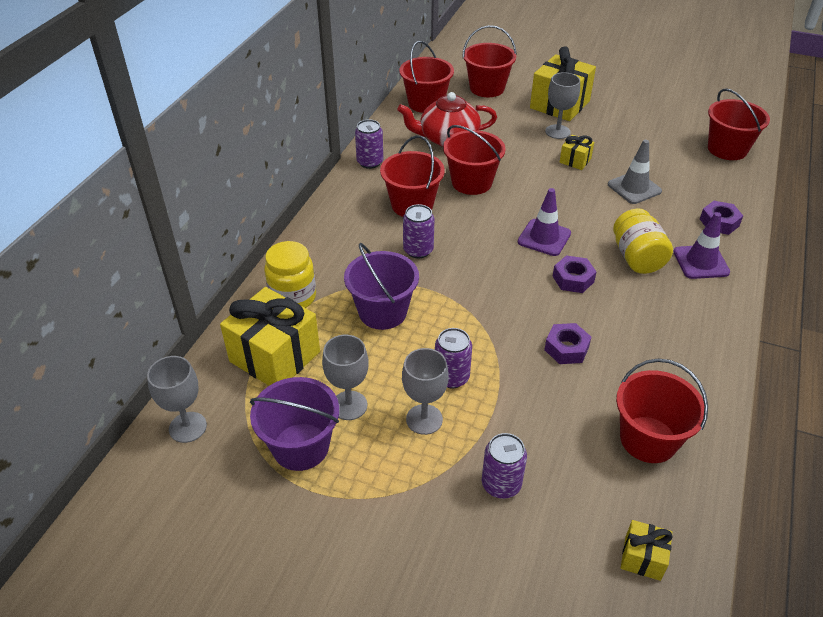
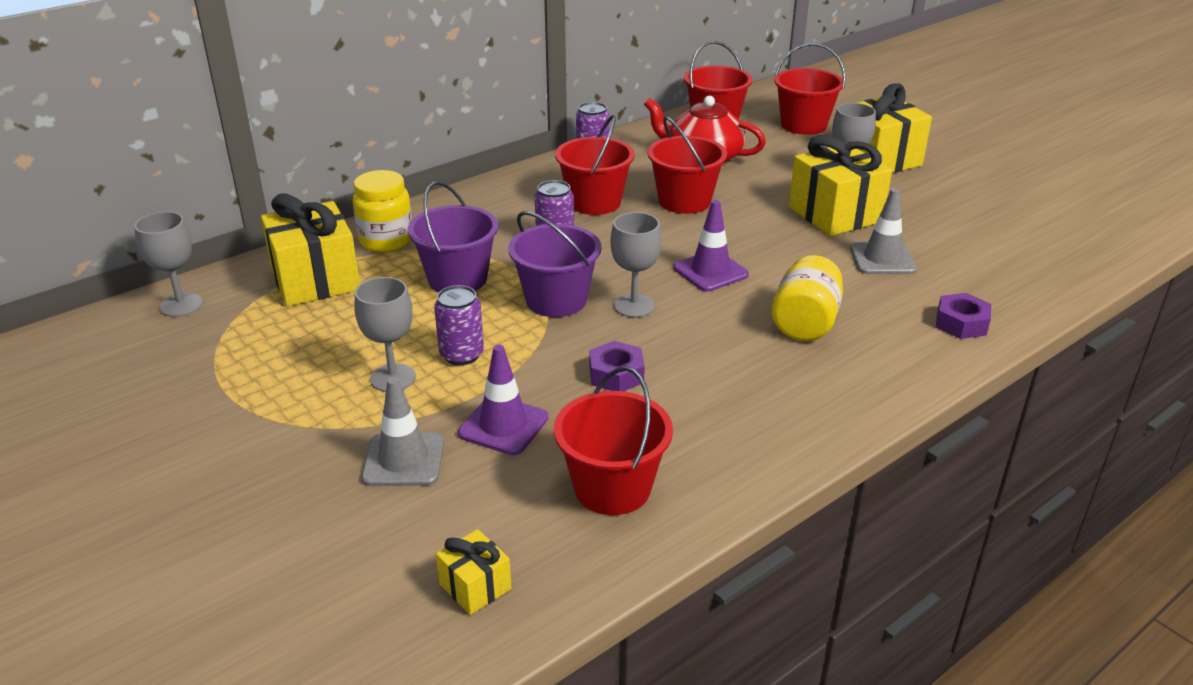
camera: 30 degrees right, 10 degrees down
(301, 446) = (255, 355): purple bucket -> purple bucket (556, 300)
(349, 405) = (336, 341): grey goblet -> grey goblet (634, 306)
(501, 484) = (403, 460): purple can -> grey traffic cone
(573, 279) = (700, 317): purple nut -> none
(575, 160) = (835, 214): yellow gift -> yellow gift, size x2.07
(701, 262) = (886, 353): purple traffic cone -> purple traffic cone (503, 425)
(727, 149) = (1065, 257): red bucket -> none

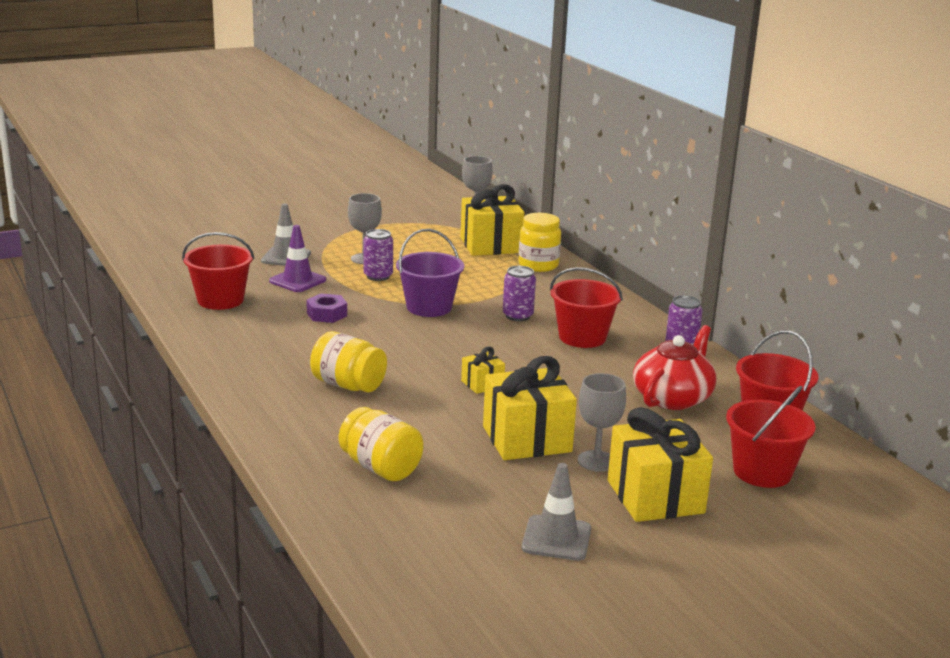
camera: 100 degrees right, 10 degrees down
(457, 279) = (473, 282): purple bucket -> none
(475, 586) = (179, 265): yellow gift -> yellow gift (482, 384)
(634, 306) = (407, 330): grey goblet -> none
(684, 201) = (575, 374): red bucket -> none
(710, 271) = (444, 364): purple traffic cone -> none
(882, 259) = (430, 442): grey traffic cone -> grey traffic cone (556, 538)
(953, 278) = (380, 468): none -> yellow jar
(961, 323) = (307, 450): purple nut -> none

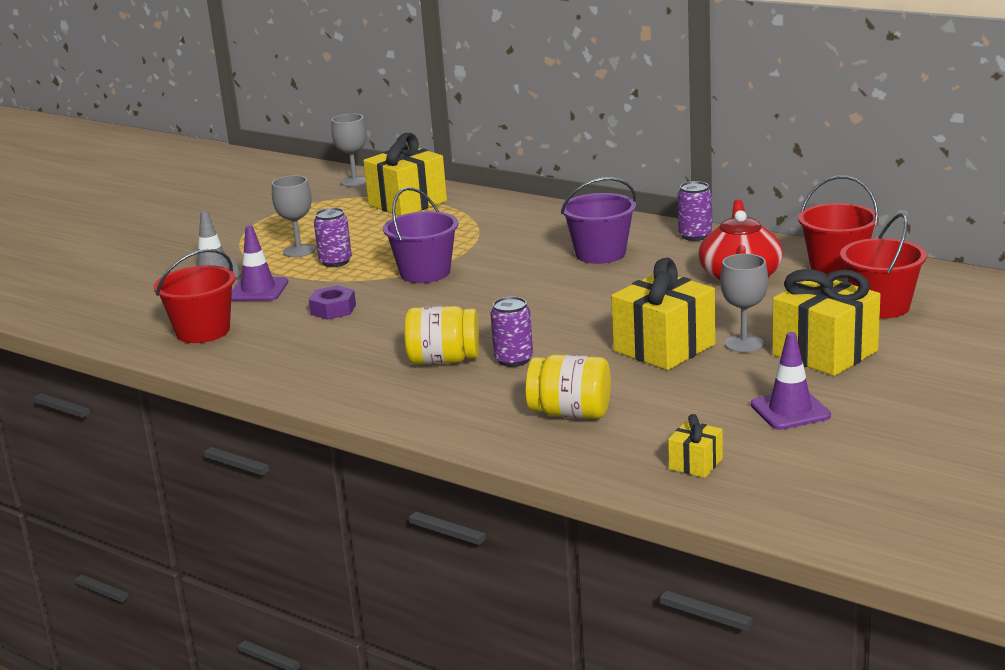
camera: 25 degrees left, 0 degrees up
(482, 384) = (565, 319): yellow gift -> yellow gift (695, 464)
(517, 316) = (518, 254): purple can -> purple can (513, 360)
(538, 265) = (477, 207): yellow jar -> none
(556, 538) = (790, 410): grey traffic cone -> purple traffic cone
(582, 337) = (600, 254): red bucket -> purple bucket

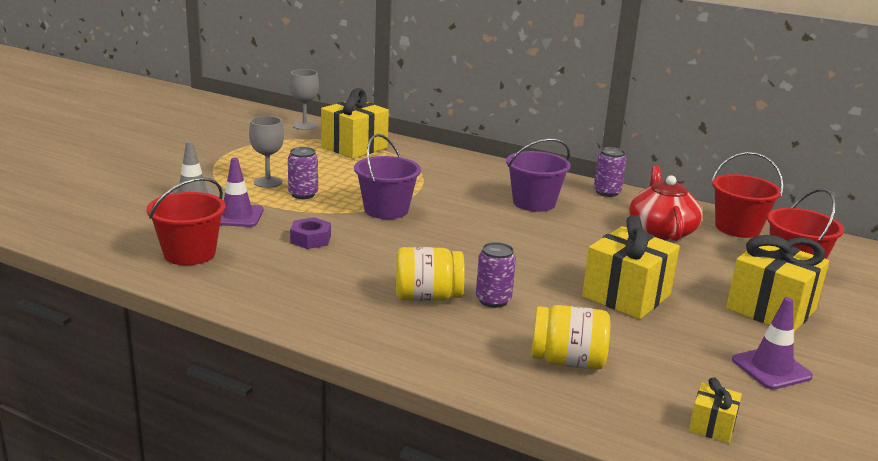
camera: 10 degrees left, 0 degrees up
(744, 344) = (695, 296): grey goblet -> none

